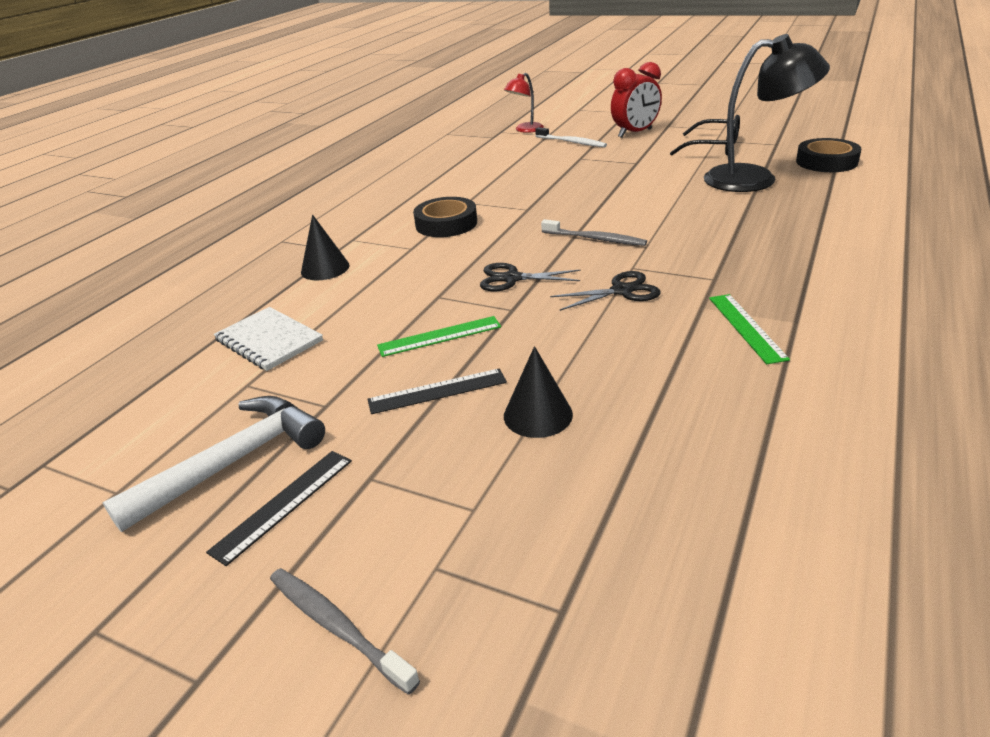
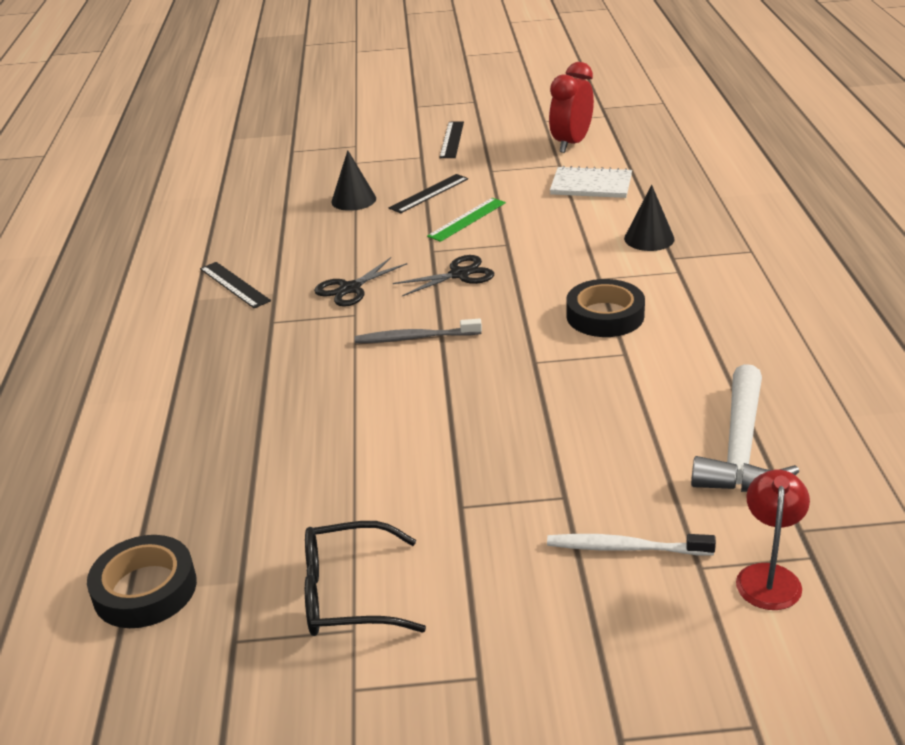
camera: 150 degrees right, 0 degrees up
(233, 462) = (503, 142): white hammer -> white hammer (740, 448)
(336, 626) = (379, 126): grey toothbrush -> none
(635, 133) = (528, 619): red clock -> red clock (571, 144)
(746, 327) = (234, 284): green ruler -> black ruler
(755, 179) = (257, 506): black lamp -> none

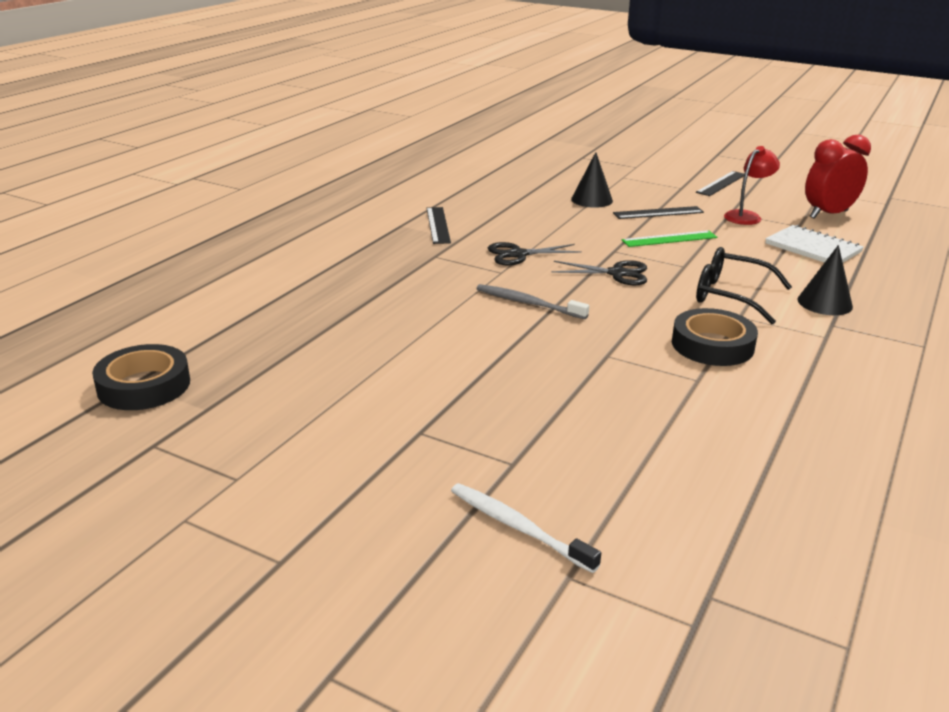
camera: 30 degrees right, 5 degrees down
(347, 595) = (262, 453): black glasses -> black glasses (730, 296)
(740, 448) = (725, 498): white hammer -> none
(769, 576) = (628, 619): red lamp -> red lamp (747, 216)

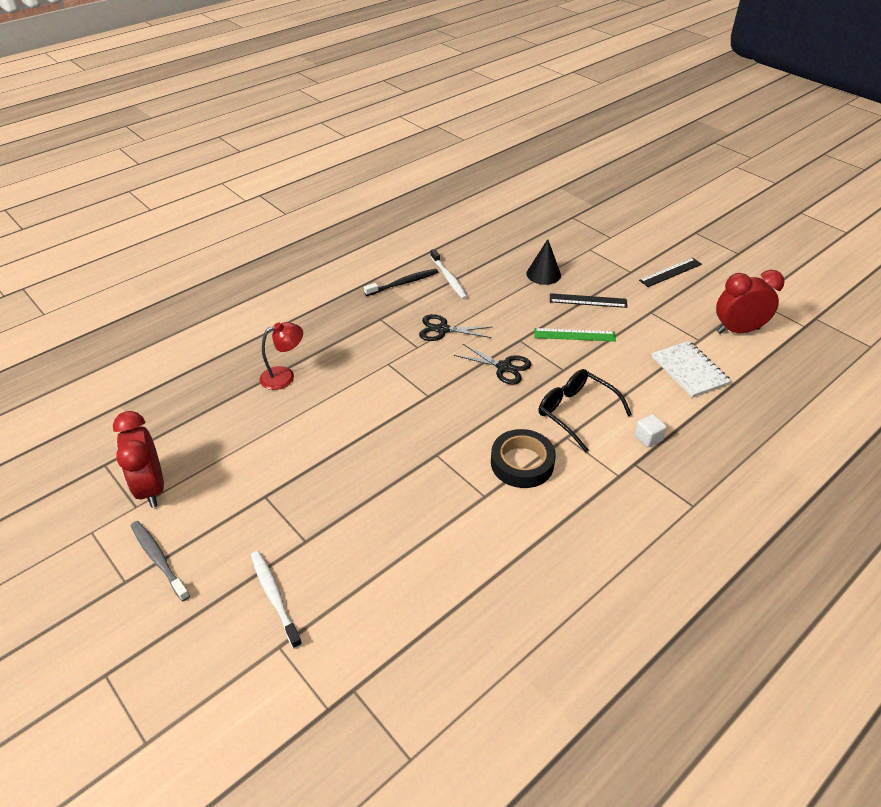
camera: 20 degrees right, 15 degrees up
(144, 385) = (124, 409): black tape -> none
(246, 455) = (151, 488): none -> red clock
(438, 225) = (403, 283): black ruler -> black toothbrush
(489, 215) = (449, 278): none -> white toothbrush
(527, 303) = (415, 386): grey toothbrush -> grey toothbrush (158, 559)
(747, 216) = (661, 319): red lamp -> red lamp (284, 376)
(824, 303) = (648, 438): black cone -> white cube

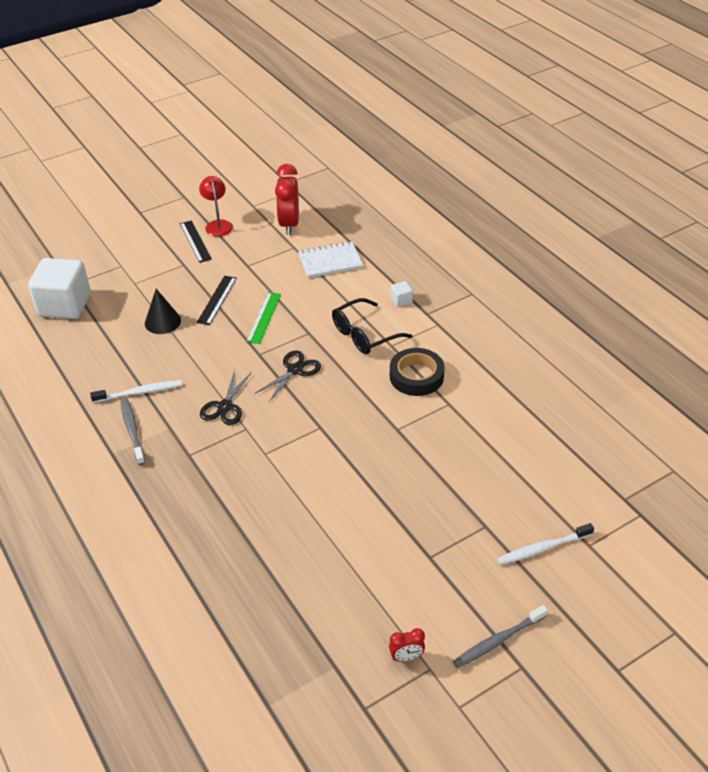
camera: 80 degrees left, 0 degrees up
(151, 488) = (406, 657): red clock -> red clock, size x0.47
(284, 376) = (261, 541): red lamp -> red lamp (218, 225)
(403, 283) = (132, 430): black toothbrush -> grey toothbrush
(544, 220) = (65, 305): none -> white cube

